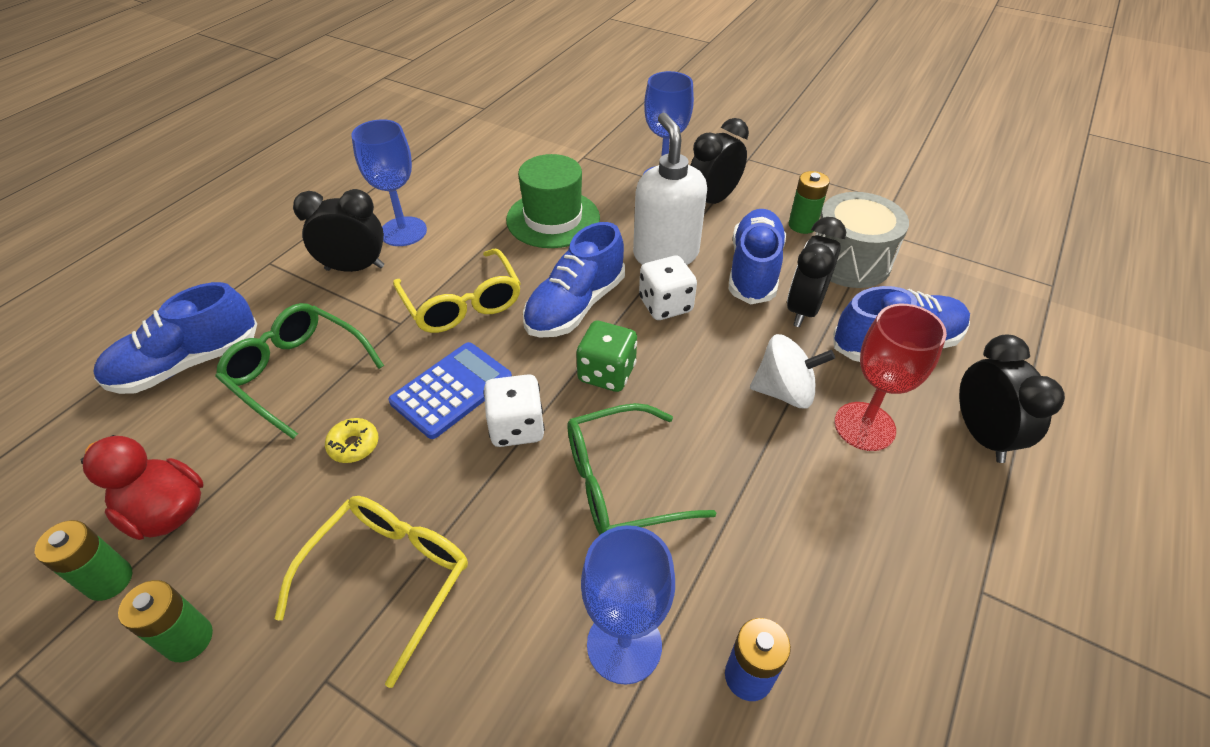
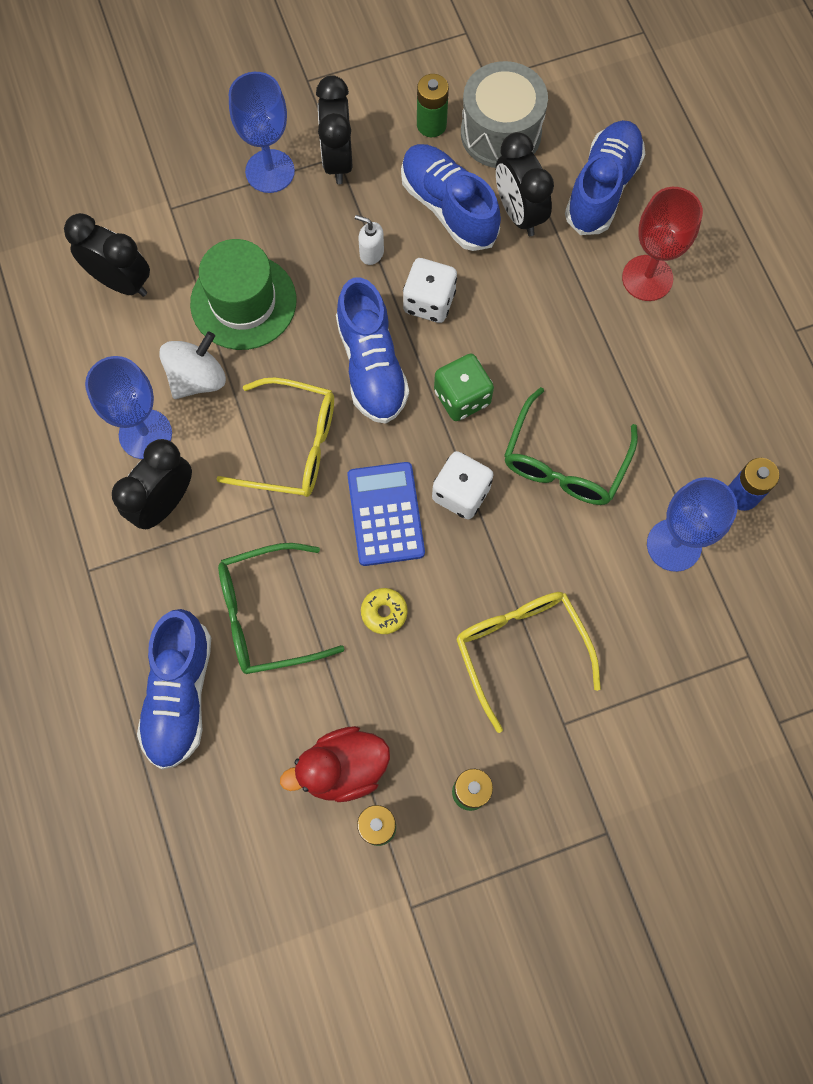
camera: 50 degrees left, 25 degrees up
(665, 254) = (371, 253): white soap dispenser -> white soap dispenser, size x0.41
(784, 391) = (579, 298): white spinning top -> white spinning top (197, 378)
(981, 435) = (710, 218): black clock -> black clock (121, 282)

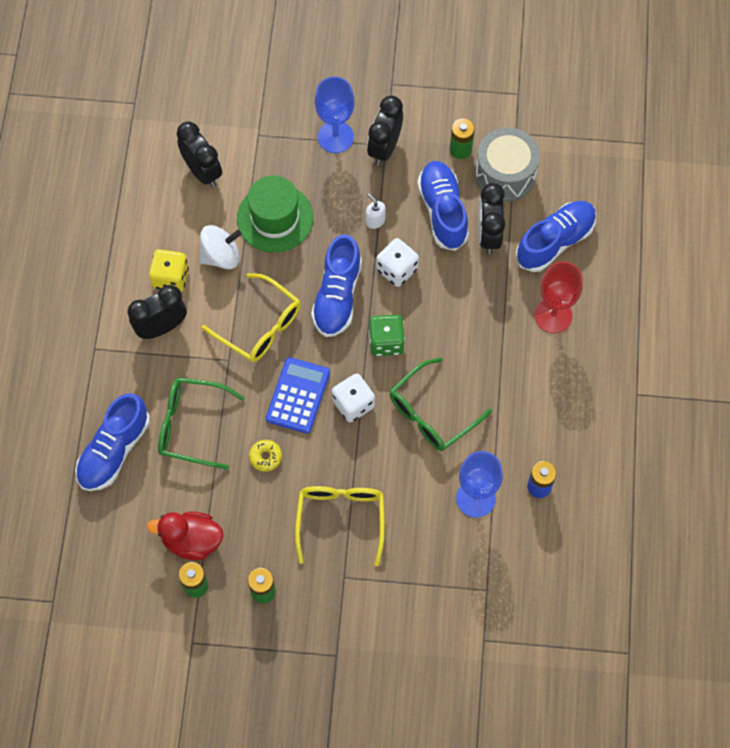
camera: 25 degrees right, 5 degrees down
(145, 434) = (171, 278): blue goblet -> yellow dice

